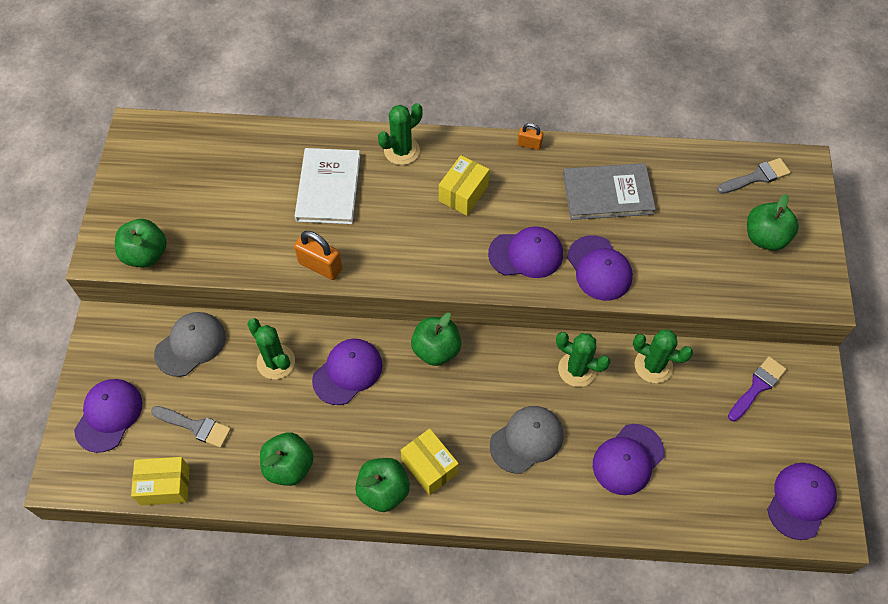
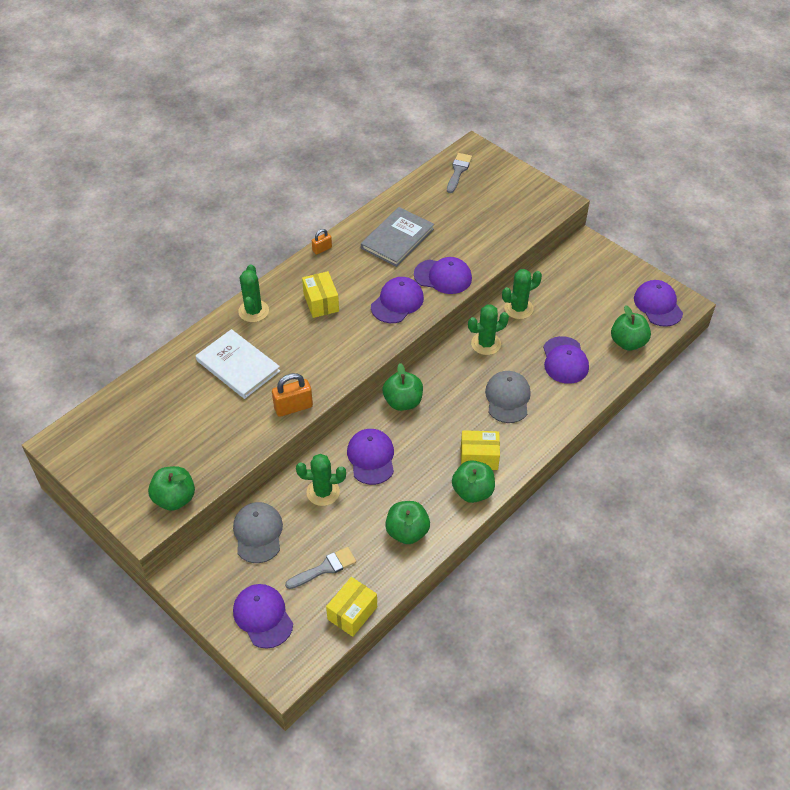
camera: 50 degrees left, 10 degrees down
(757, 387) = (576, 274): purple brush -> none
(765, 237) = (500, 195): green apple -> green apple (628, 342)

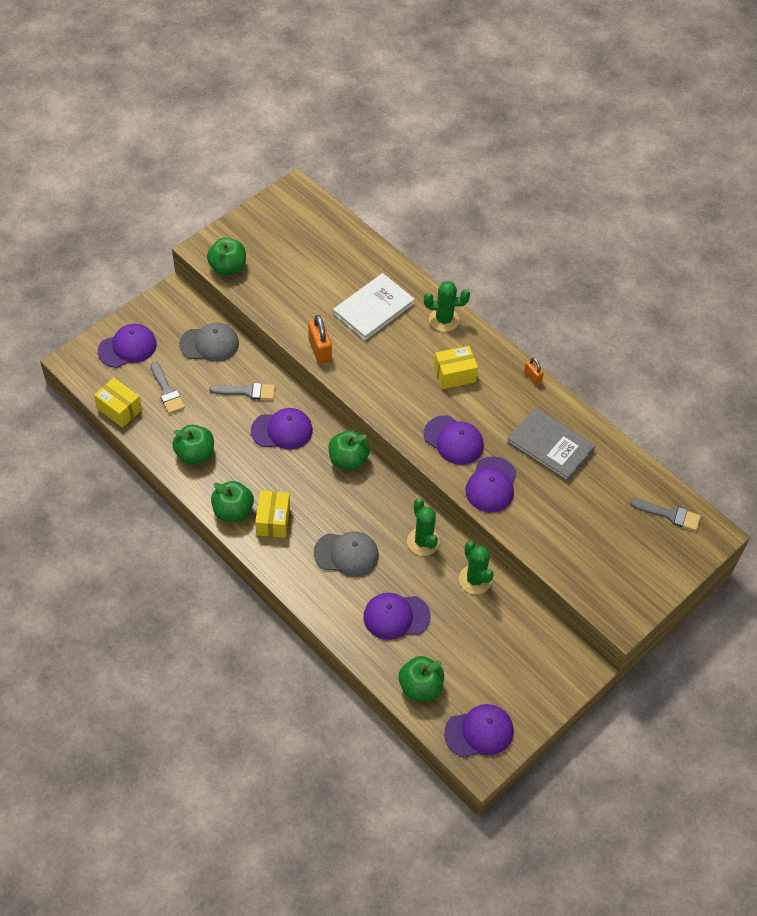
camera: 90 degrees right, 5 degrees up
(323, 492) = (247, 391): green cactus -> grey brush

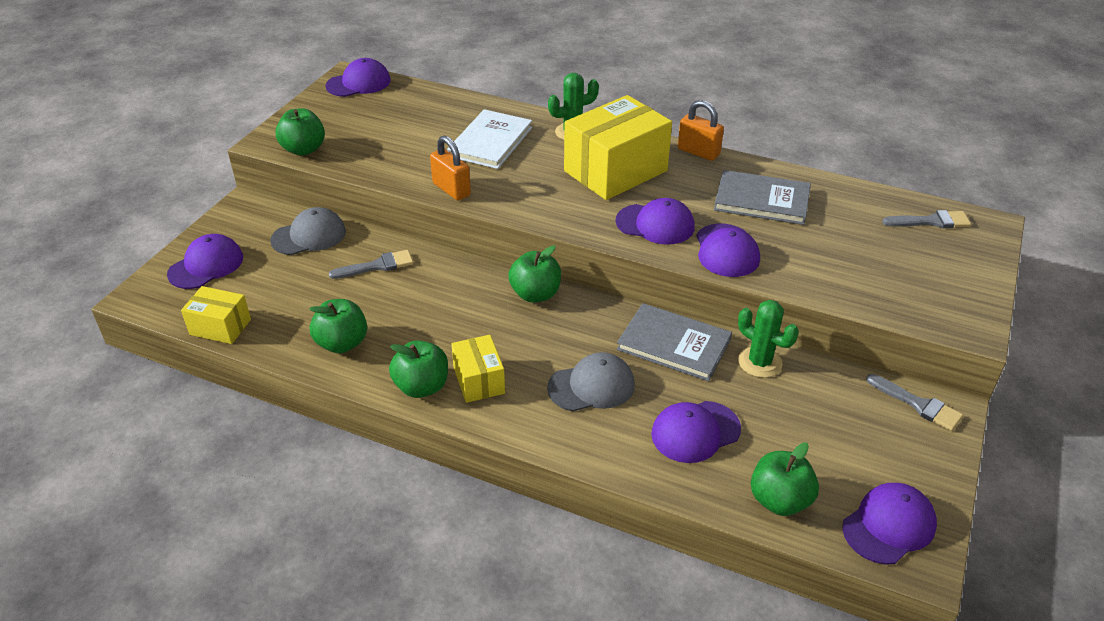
camera: 20 degrees left, 15 degrees down
(167, 391) = (275, 292): grey brush -> grey brush (918, 404)
(282, 430) = (440, 289): purple cap -> purple cap (358, 83)
(423, 541) = (674, 344): green cactus -> grey book
(454, 374) = (615, 171): yellow box -> yellow box, size x1.92
(532, 377) = (698, 152): orange padlock -> orange padlock, size x1.72

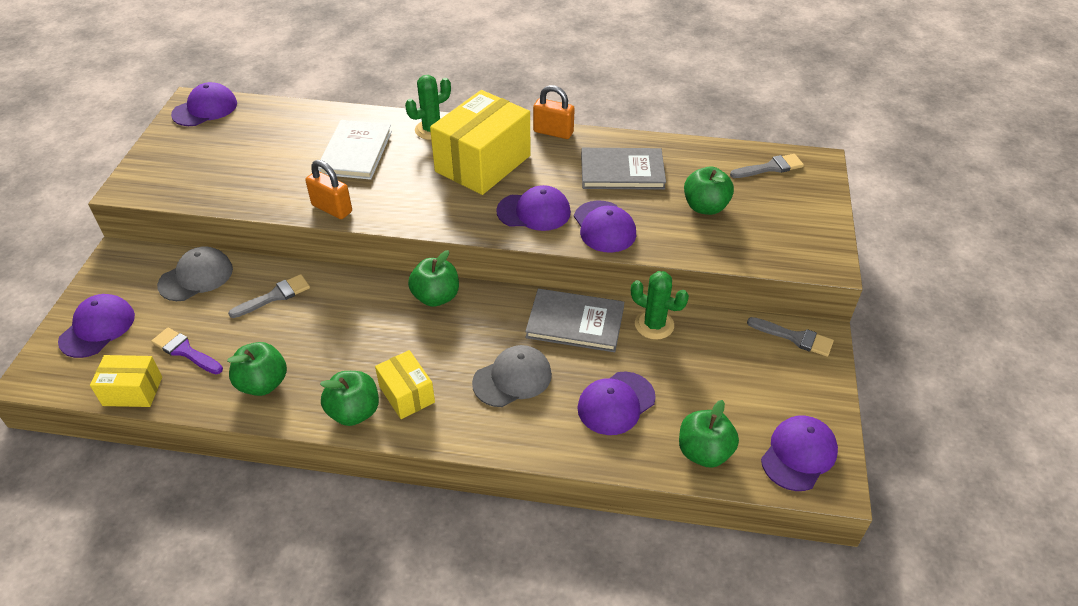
camera: 15 degrees left, 5 degrees up
(278, 300) = (185, 351): none -> purple brush
(304, 149) = (169, 190): green apple -> green apple (705, 207)

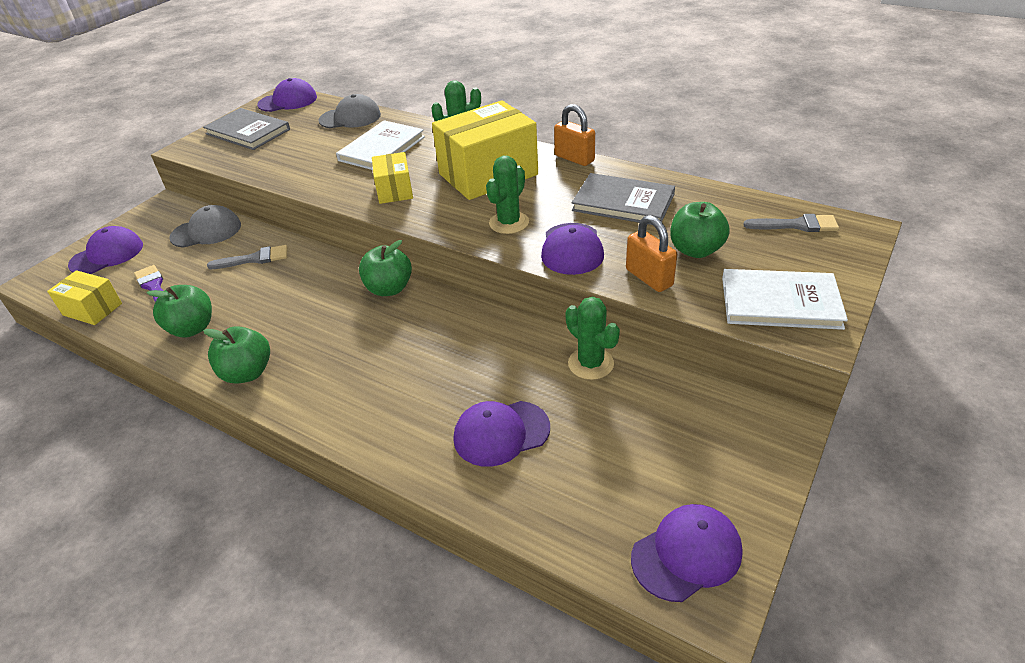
camera: 25 degrees right, 5 degrees down
(332, 208) = (328, 189): orange padlock -> orange padlock (649, 278)
(407, 394) = (303, 369): yellow box -> yellow box (395, 190)
(512, 378) = (411, 380): grey cap -> grey cap (350, 117)
(534, 212) = (509, 223): purple cap -> green cactus
(575, 322) = (507, 342): grey book -> grey book (248, 132)
(704, 452) = (569, 515): green apple -> none
(790, 241) = (780, 302): none -> white book
(795, 337) = (752, 416): grey brush -> none

